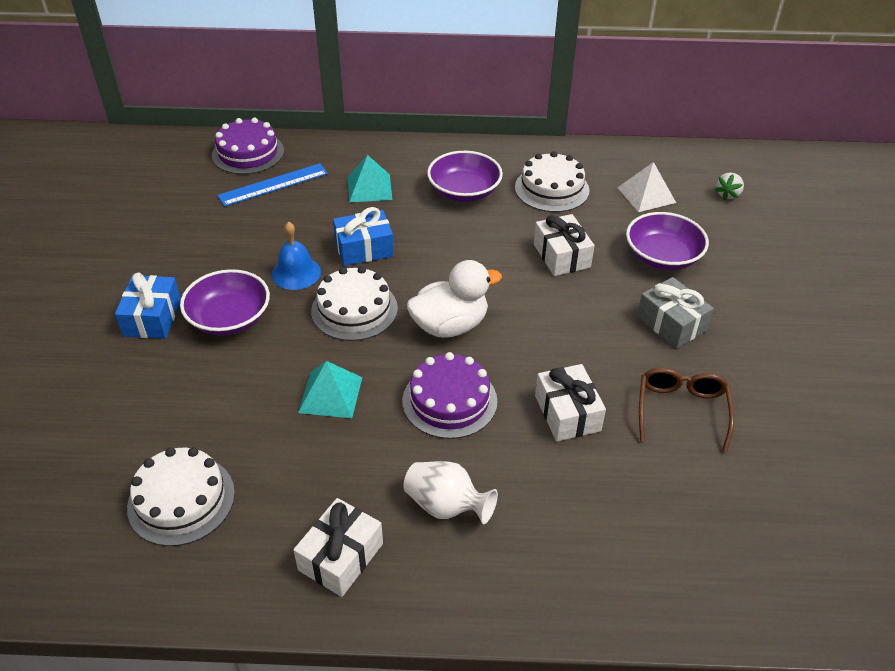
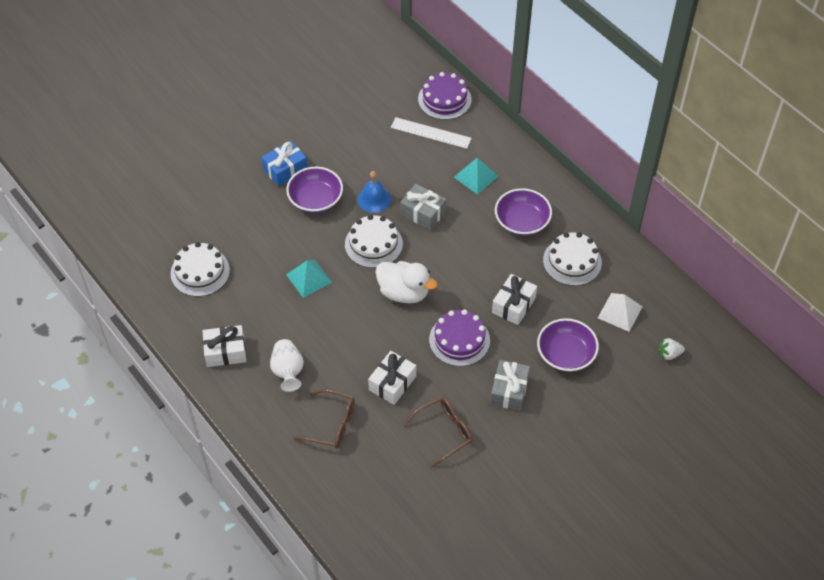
camera: 50 degrees right, 10 degrees up
(273, 185) = (430, 133): blue ruler -> white ruler
(364, 249) = (423, 213): blue gift -> grey gift
(449, 401) = (352, 328): purple cake -> purple cake (459, 340)
(575, 512) = (332, 424): none -> brown glasses

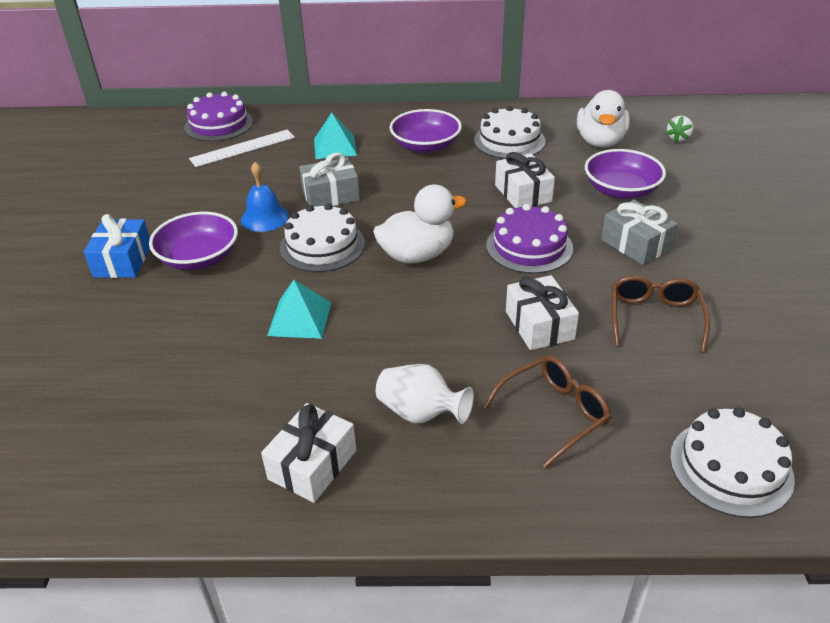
camera: 50 degrees left, 15 degrees down
(200, 272) = (146, 419): white cake -> white cake (731, 467)
(620, 312) = (600, 142): white pyramid -> white duck

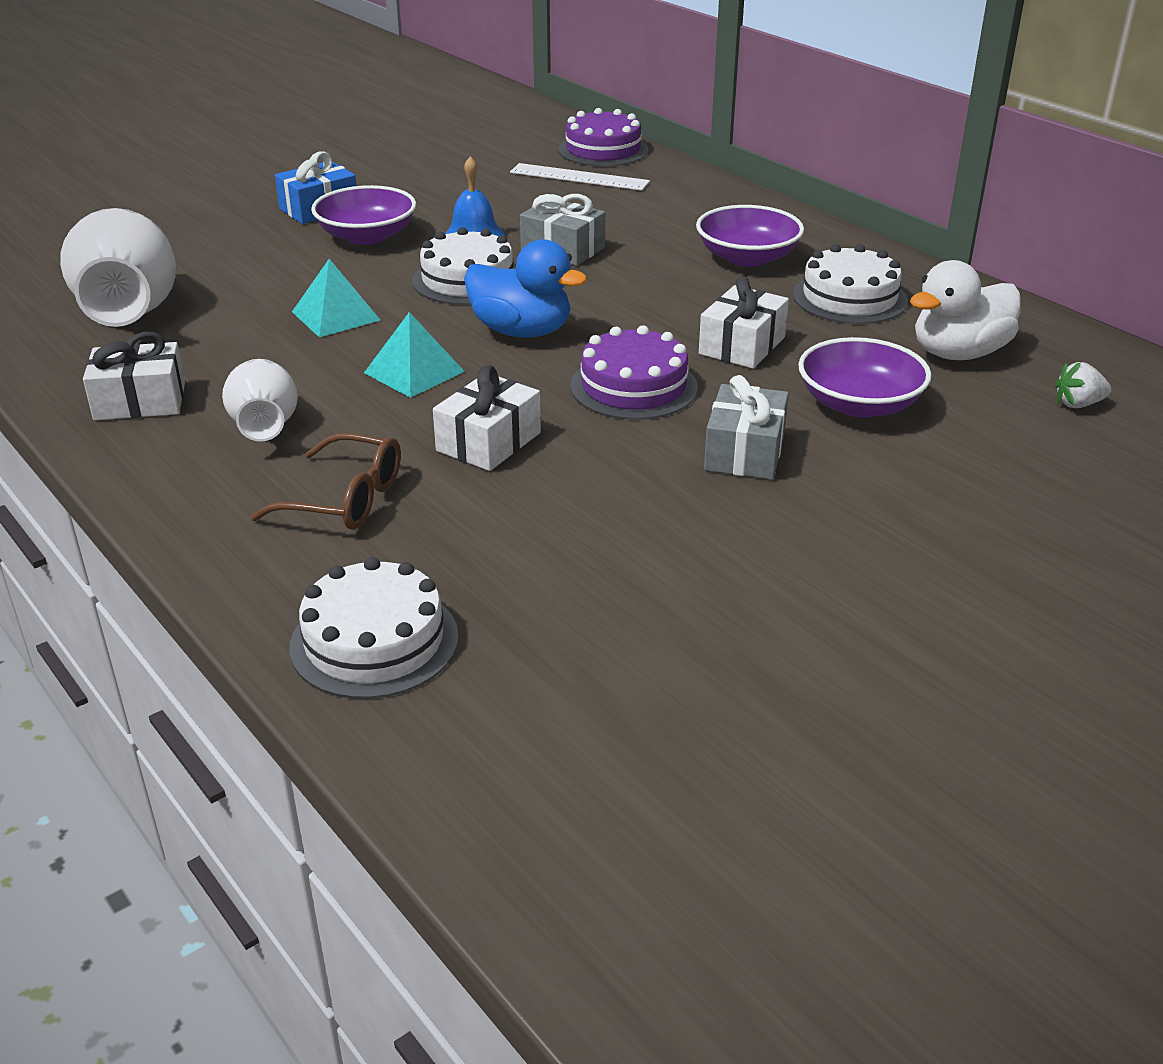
camera: 50 degrees right, 5 degrees down
(156, 418) = (129, 312): none -> white vase
(335, 147) = (659, 215): turquoise pyramid -> turquoise pyramid (414, 372)
(417, 255) = (522, 331): white duck -> blue duck
(654, 318) = (601, 510): brown glasses -> none

